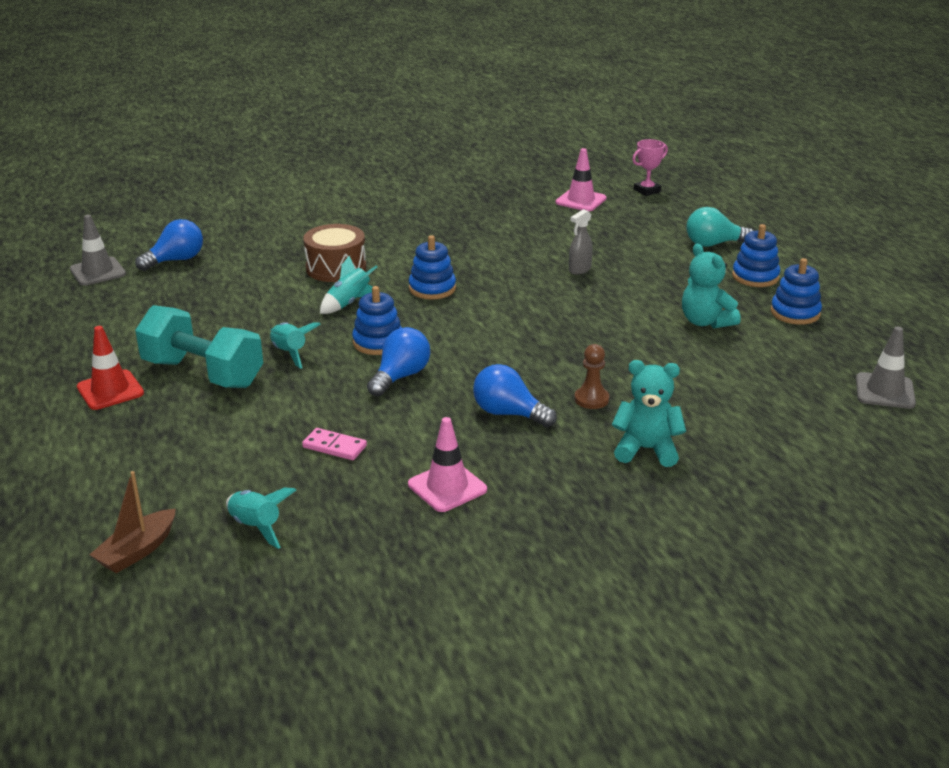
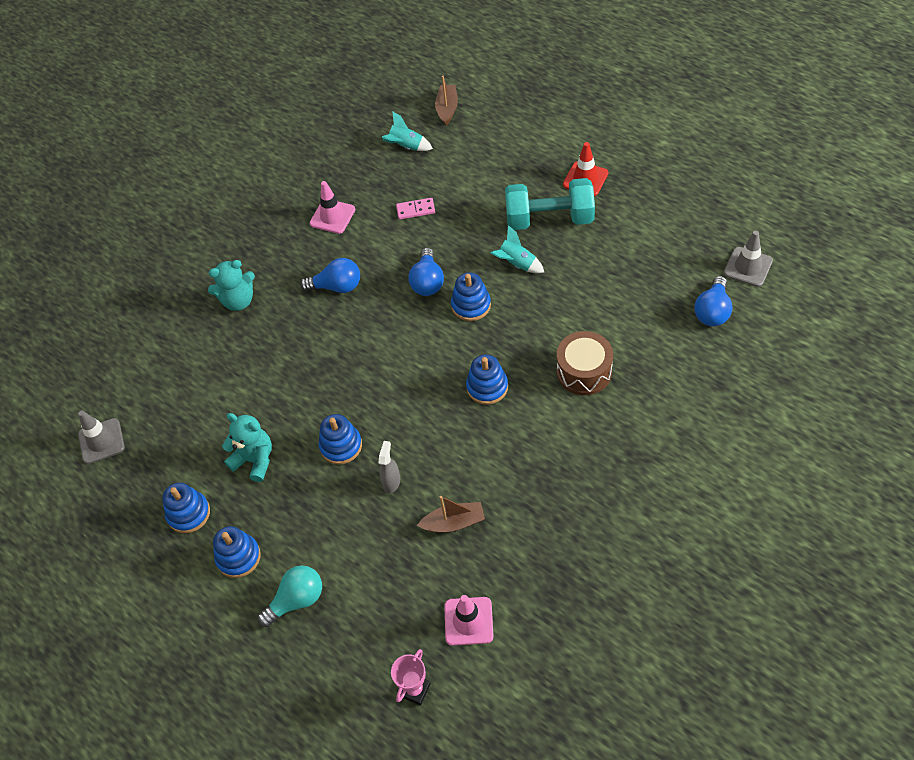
camera: 155 degrees right, 25 degrees up
(349, 303) = (531, 335): turquoise rocket -> none
(546, 237) = (454, 523): none -> brown boat
(591, 399) = (294, 326): brown pawn -> none
(609, 302) = (341, 446): none -> blue stacking toy

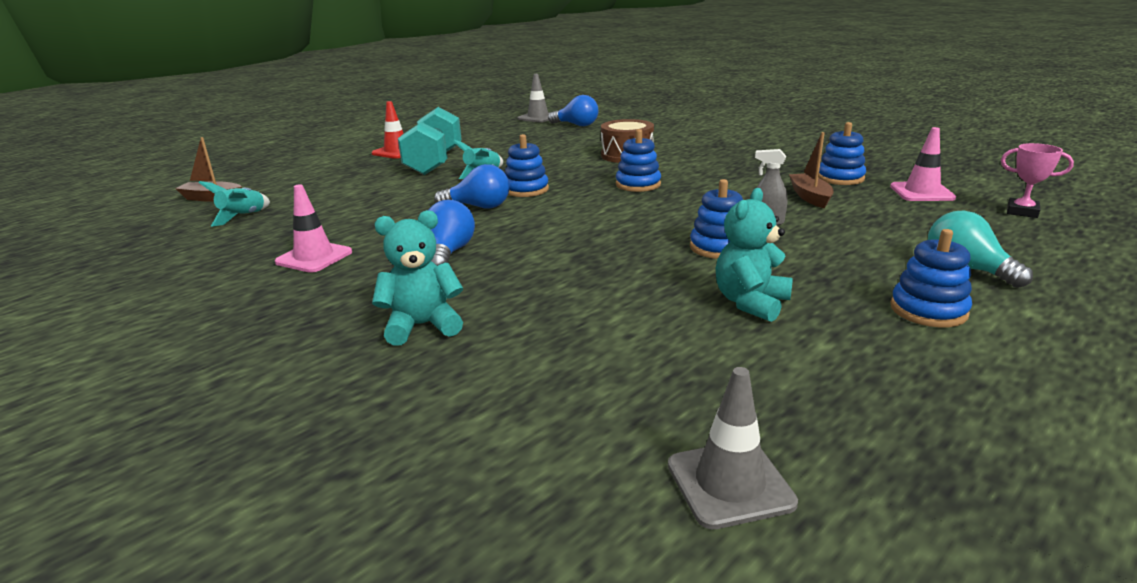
camera: 90 degrees left, 30 degrees down
(188, 513) = (872, 357): blue stacking toy -> blue stacking toy (840, 178)
(238, 300) = (422, 326): turquoise teddy bear -> turquoise teddy bear turned 90 degrees counterclockwise
(415, 210) = (358, 212): pink domino -> none

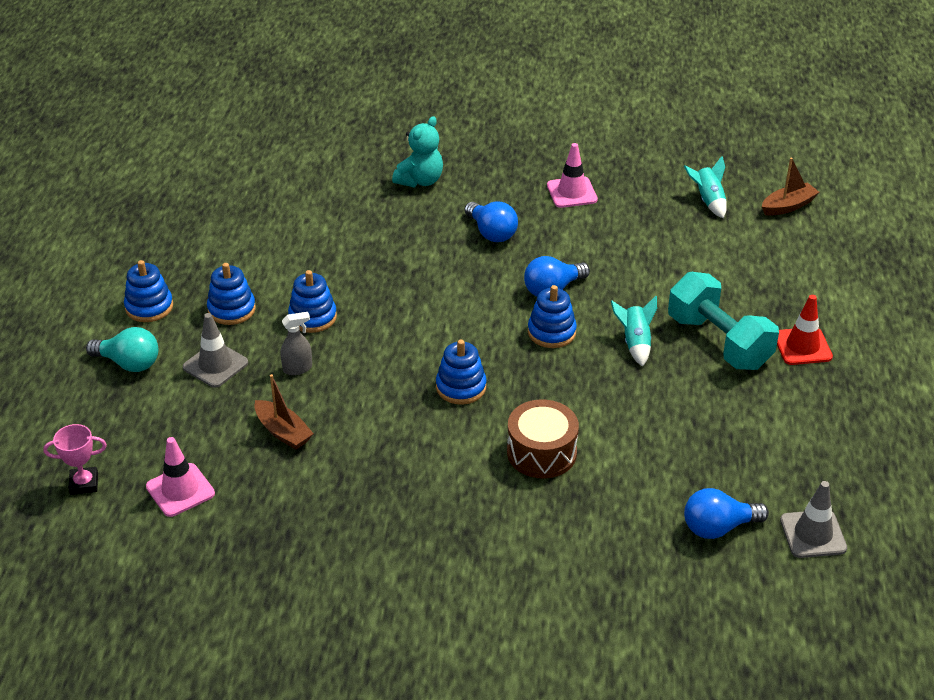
camera: 140 degrees right, 15 degrees up
(730, 483) = (209, 174): grey traffic cone -> grey traffic cone (215, 365)
(750, 303) = (256, 270): turquoise teddy bear -> none
(840, 178) = (271, 492): blue stacking toy -> blue stacking toy (231, 309)

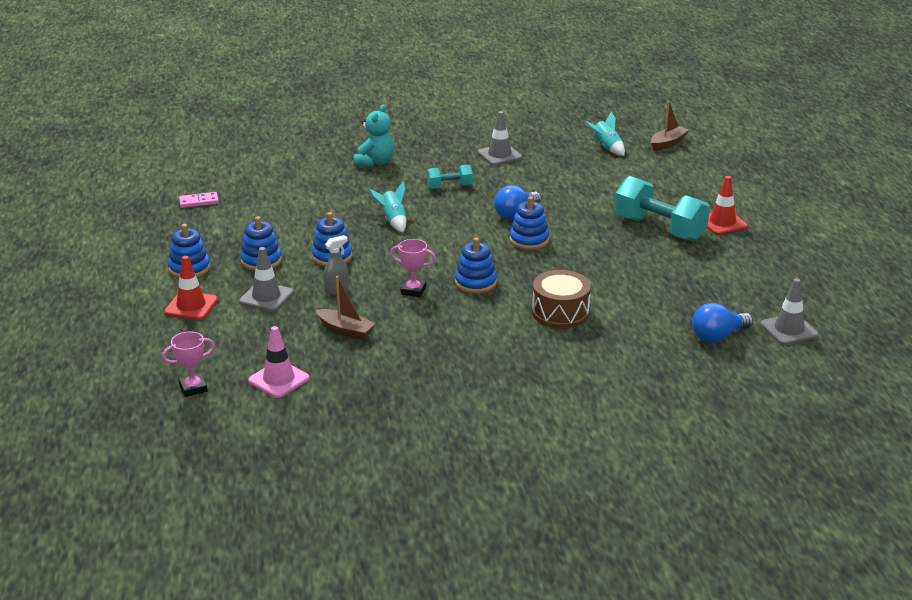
camera: 15 degrees left, 10 degrees down
(129, 363) = (191, 306): turquoise light bulb -> red traffic cone
(198, 209) = (199, 202): none -> pink domino
(384, 386) = (413, 290): none -> pink trophy
(491, 233) = (449, 187): blue light bulb -> turquoise dumbbell
(572, 192) = (499, 155): pink traffic cone -> grey traffic cone
(635, 343) = (597, 237): turquoise rocket -> turquoise rocket (393, 220)

